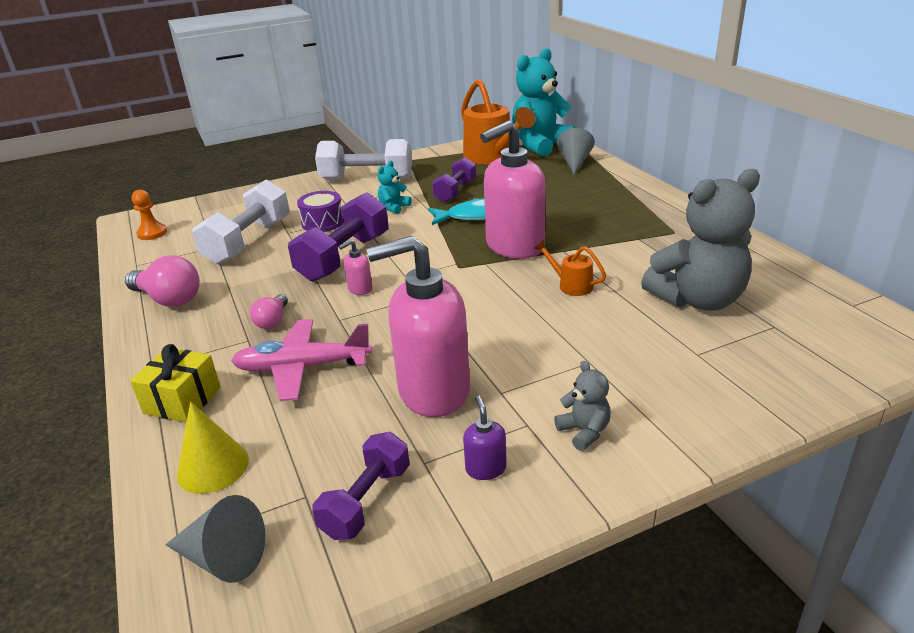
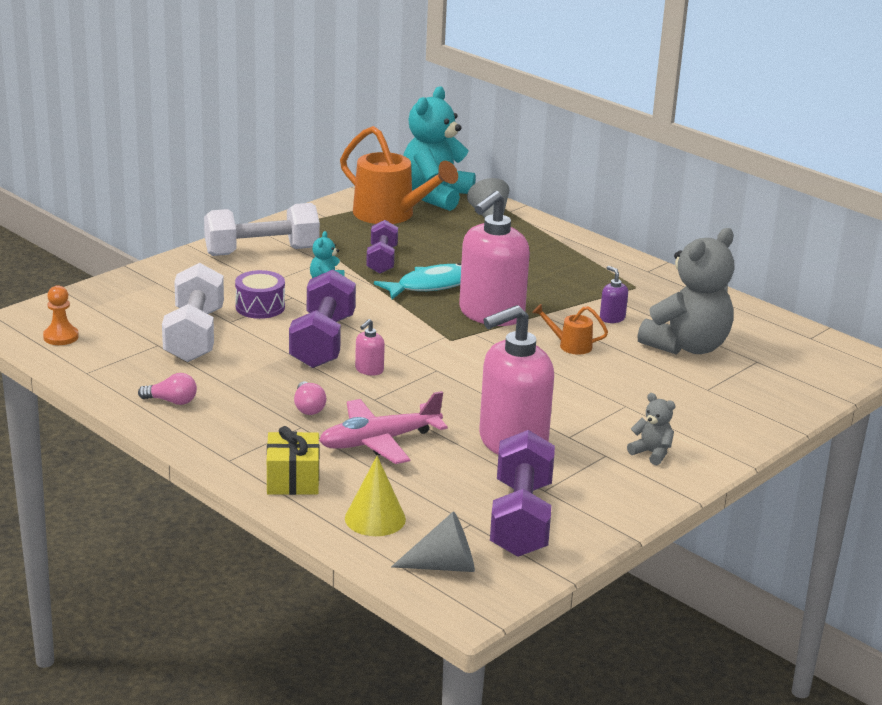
camera: 25 degrees left, 5 degrees down
(169, 299) = (172, 401): pink light bulb -> pink light bulb, size x0.58
(366, 501) = (520, 518): purple dumbbell -> purple dumbbell, size x1.61
(485, 468) = (594, 486): purple soap dispenser -> purple soap dispenser (612, 318)

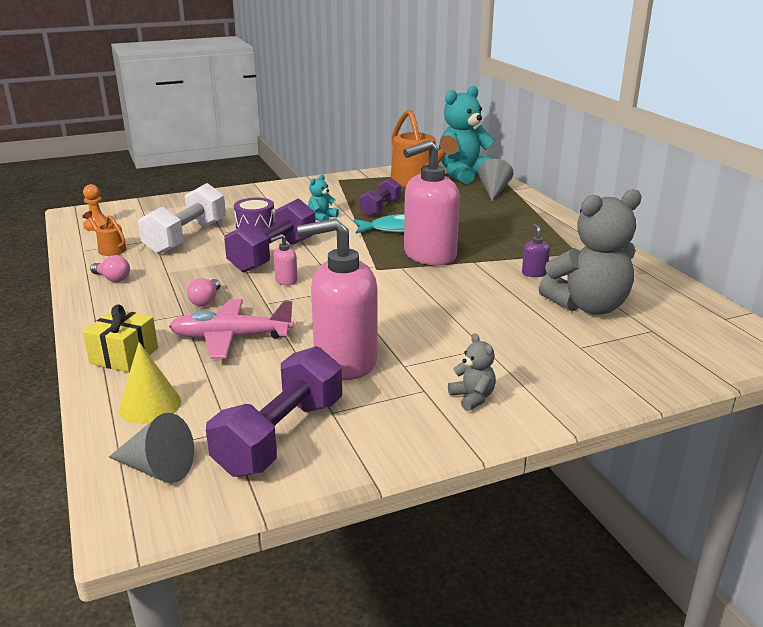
camera: 25 degrees right, 0 degrees up
(262, 251) = (298, 193): white dumbbell -> none
(570, 345) = (476, 289): orange watering can -> orange watering can (109, 249)

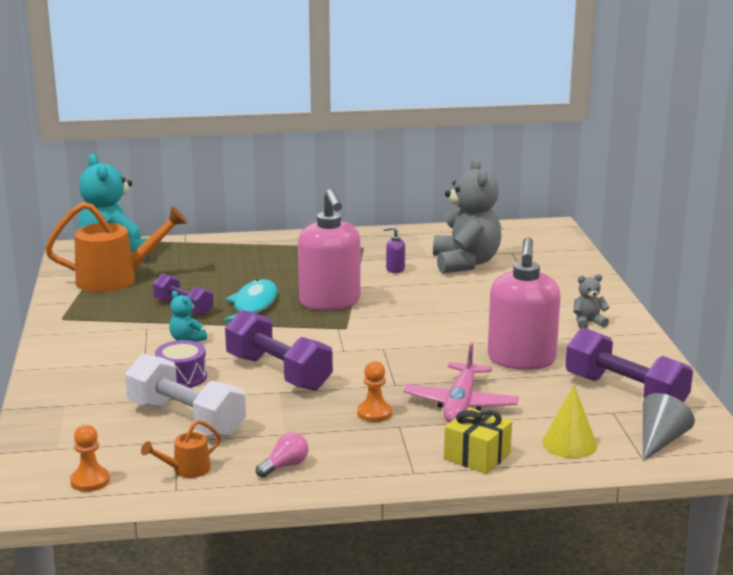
camera: 75 degrees left, 5 degrees down
(206, 301) = (374, 413): pink light bulb -> orange pawn
(286, 281) = (349, 371): pink soap dispenser -> none
(494, 191) = (182, 250): grey cone -> none

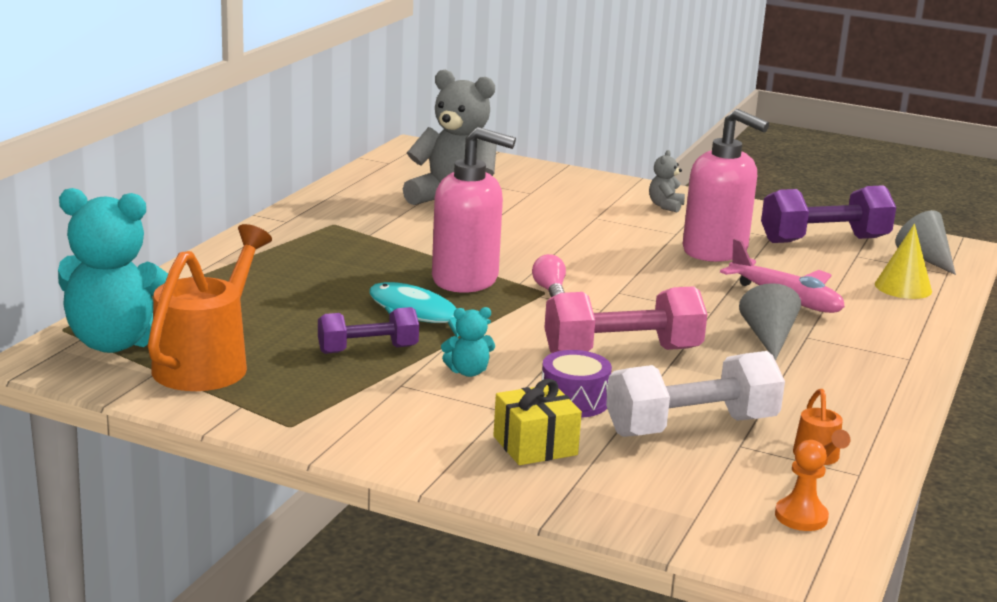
camera: 60 degrees left, 0 degrees up
(278, 373) = (622, 352): purple dumbbell -> pink dumbbell
(285, 466) = (850, 408): pink light bulb -> pink light bulb (550, 290)
(374, 413) = (768, 338): orange pawn -> grey cone
(395, 269) = (421, 230): purple soap dispenser -> none
(477, 456) = (898, 326): yellow gift -> yellow gift (535, 445)

